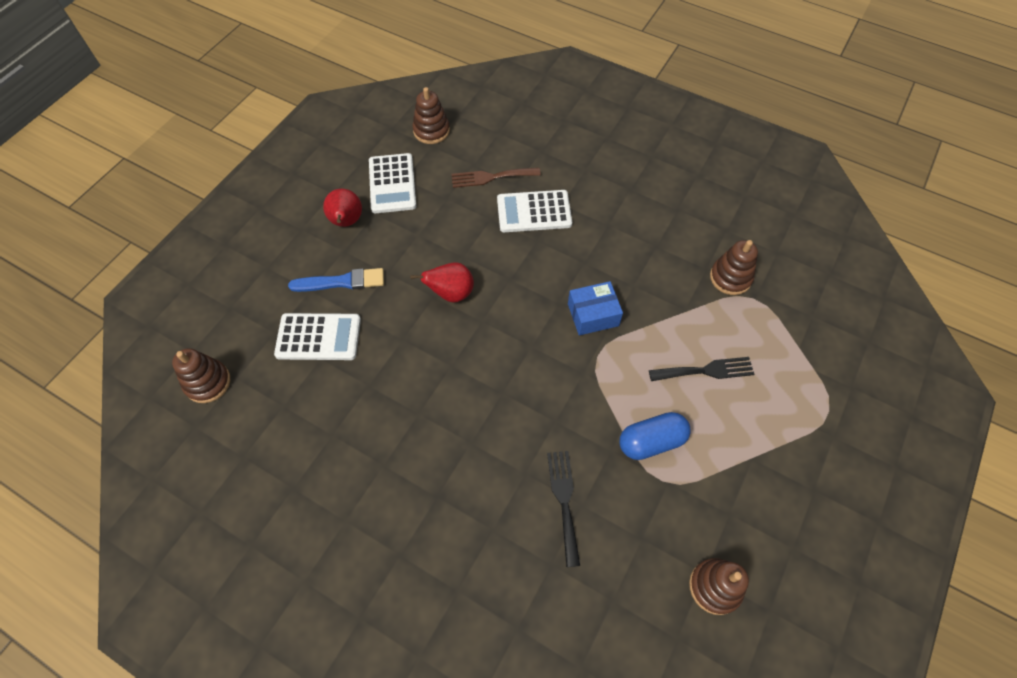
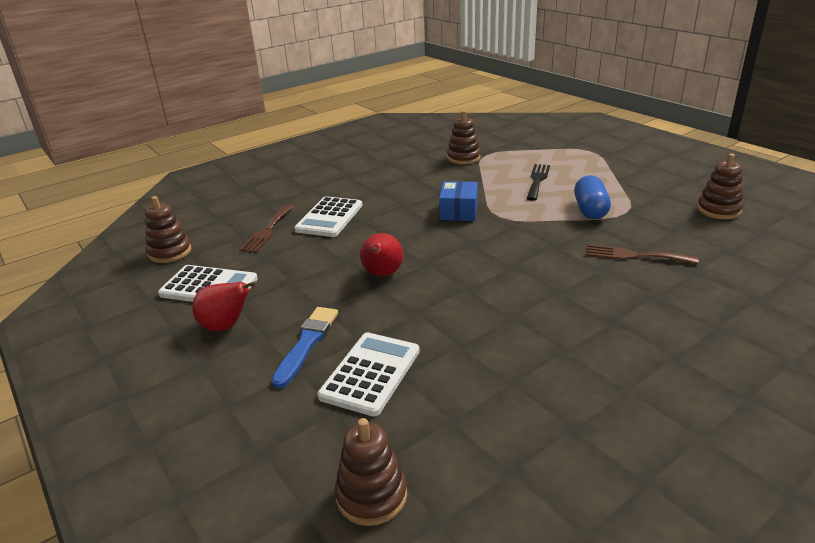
camera: 65 degrees left, 30 degrees down
(564, 501) = (634, 255): black fork -> brown fork

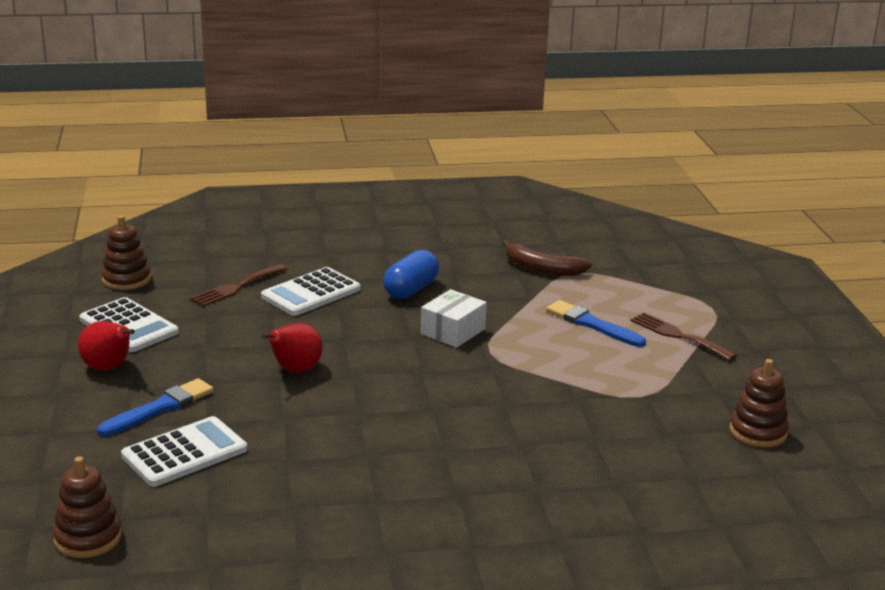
camera: 25 degrees right, 5 degrees down
(459, 211) = (453, 331): blue box -> white box
(463, 158) = (542, 269): brown stacking toy -> brown banana
(537, 180) = (592, 324): black fork -> blue brush
(590, 210) = (602, 380): blue capsule -> blue capsule (411, 290)
(634, 255) = (576, 444): brown fork -> brown fork (678, 335)

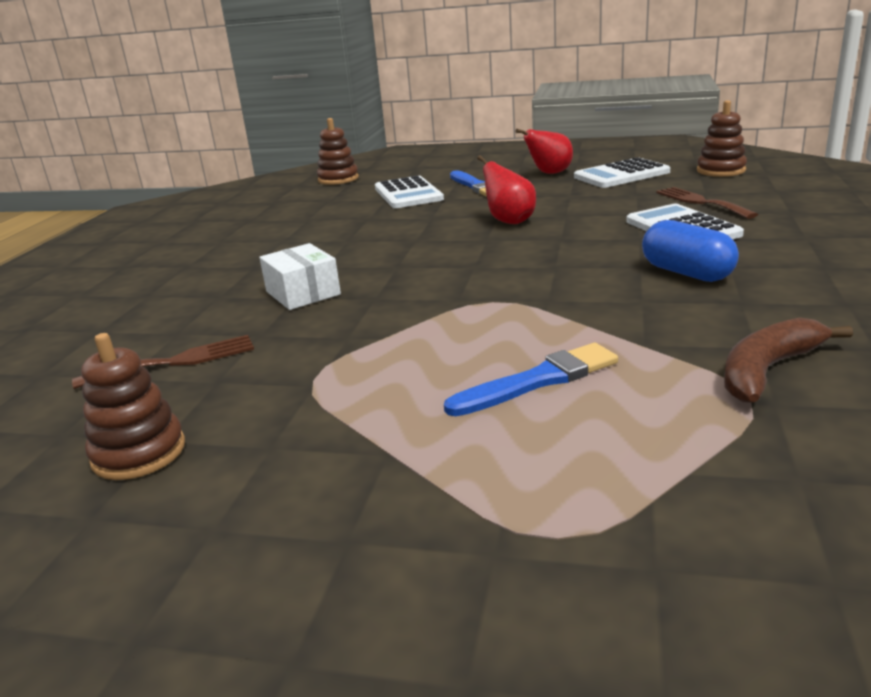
camera: 115 degrees right, 0 degrees up
(453, 331) = (558, 287): white box -> white box (303, 293)
(678, 335) = (460, 456): brown fork -> brown fork (175, 362)

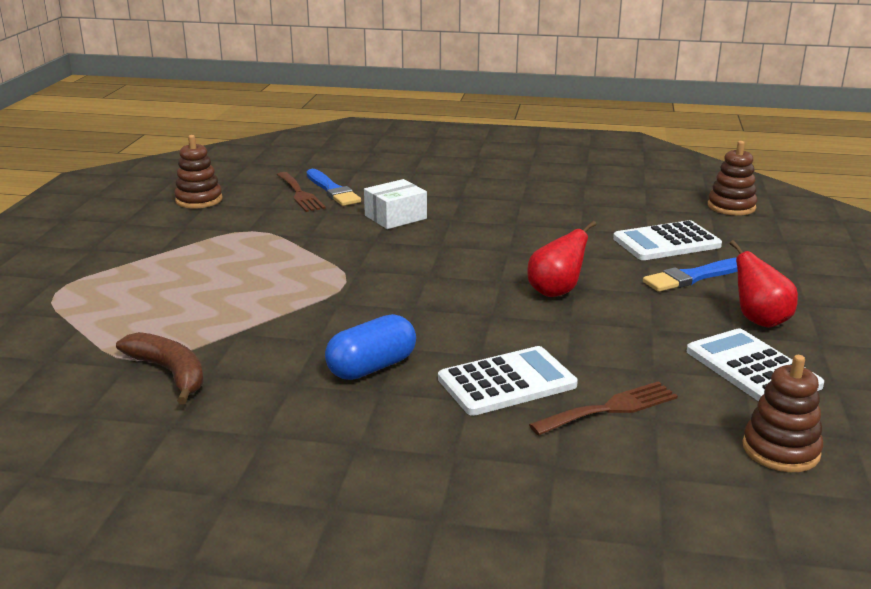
camera: 85 degrees right, 0 degrees up
(538, 381) = (208, 293): blue brush -> blue brush (332, 190)

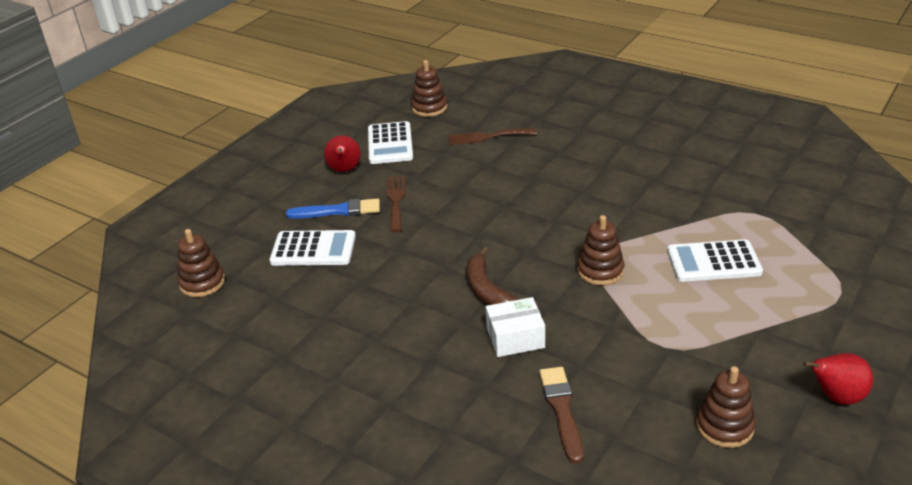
camera: 155 degrees left, 10 degrees up
(170, 373) = (731, 199): brown banana -> brown banana (487, 290)
(300, 194) = (602, 411): brown fork -> brown fork (396, 201)
(332, 190) = (562, 410): blue brush -> brown brush
(335, 271) = (600, 271): none -> brown stacking toy
(371, 367) = (603, 181): blue capsule -> none
(507, 382) = (530, 159): white calculator -> white calculator (713, 262)
(556, 292) = (446, 216): red pear -> red pear (836, 397)

